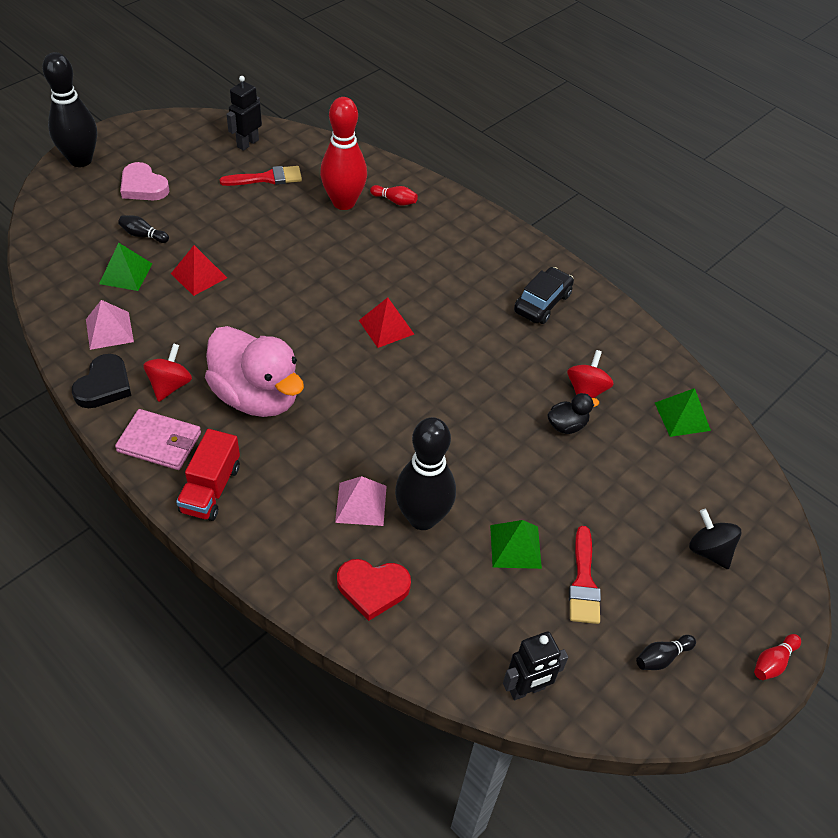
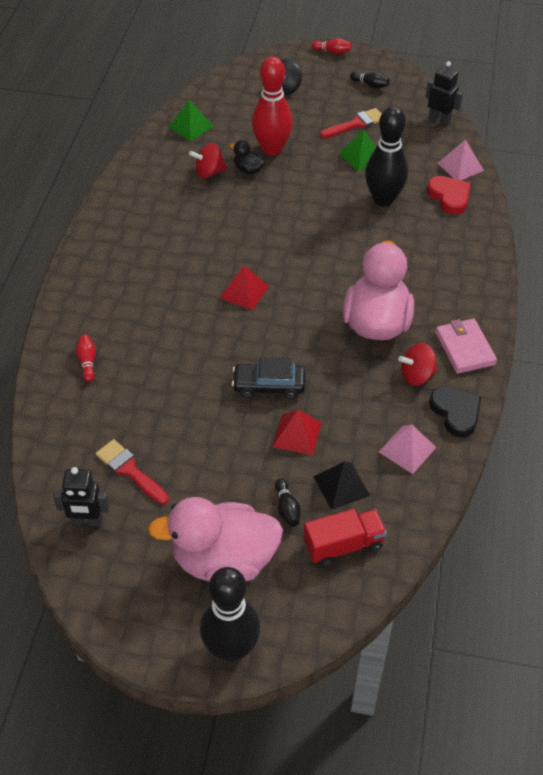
camera: 120 degrees left, 0 degrees up
(104, 385) = (456, 412): black heart -> black heart turned 75 degrees clockwise
(125, 273) = (341, 486): green pyramid -> black pyramid
(143, 186) = (224, 560): pink heart -> pink duck
(211, 489) = (468, 300): red truck -> red truck (343, 545)
(343, 202) = (119, 395): red bowling pin -> red bowling pin (272, 149)
(361, 504) = (402, 229): pink pyramid -> pink pyramid (460, 166)
(542, 303) = (140, 224): black car -> black car (269, 386)

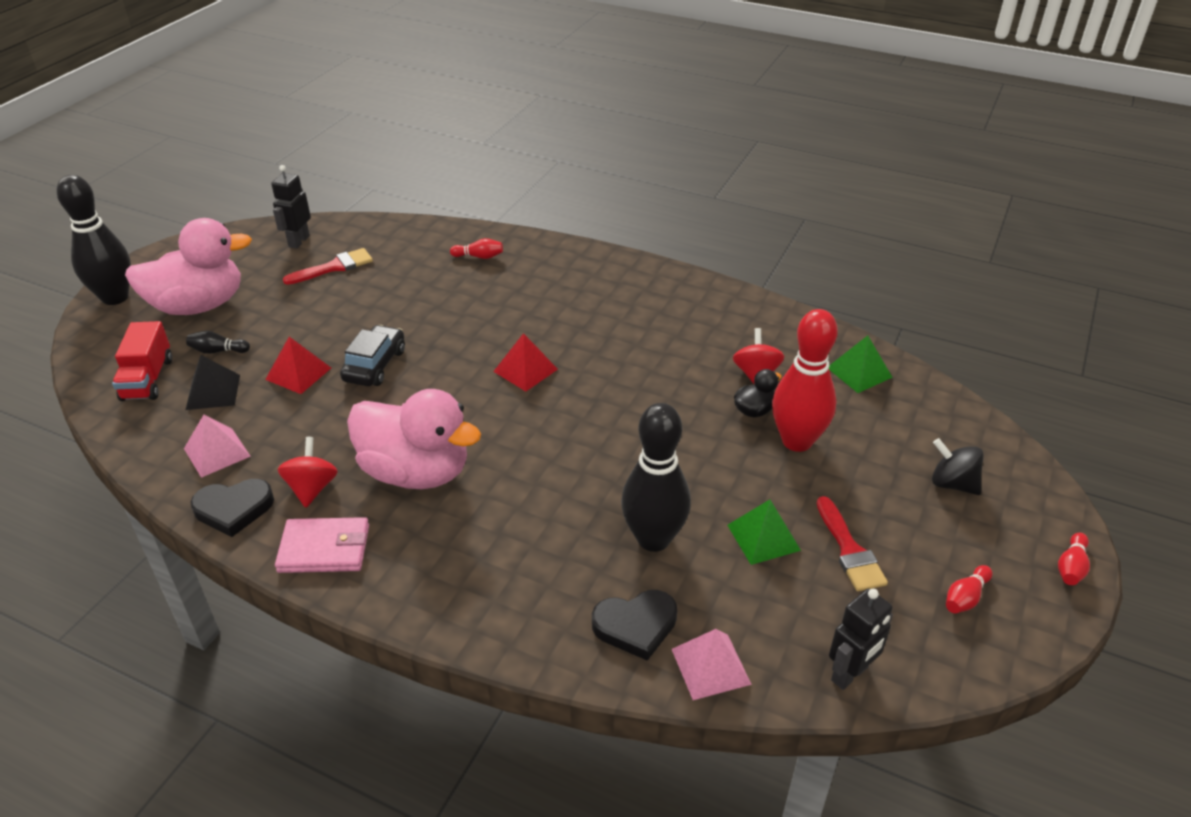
camera: 105 degrees right, 10 degrees down
(224, 560) = (198, 305): pink duck -> pink duck turned 60 degrees clockwise
(370, 85) = (965, 598): black bowling pin -> red bowling pin
(449, 197) = (635, 626): red heart -> black heart

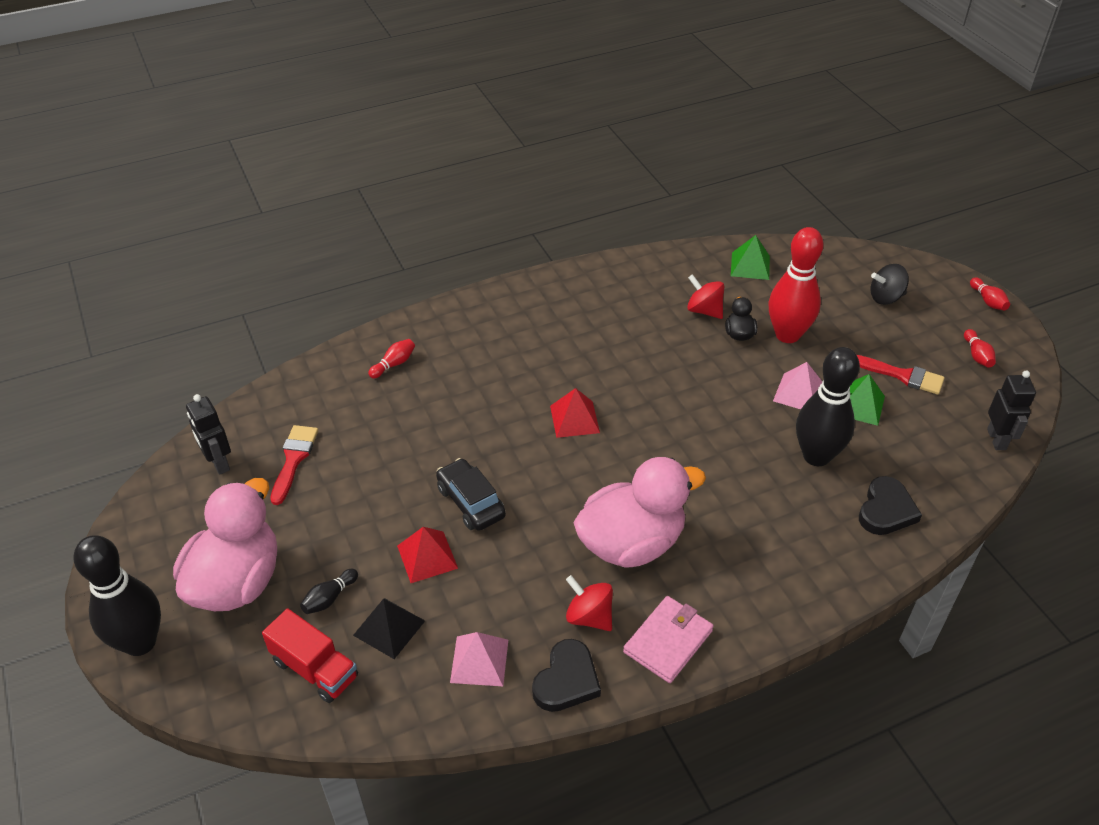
camera: 50 degrees left, 5 degrees up
(710, 666) = (946, 495): pink pyramid -> pink pyramid (799, 393)

